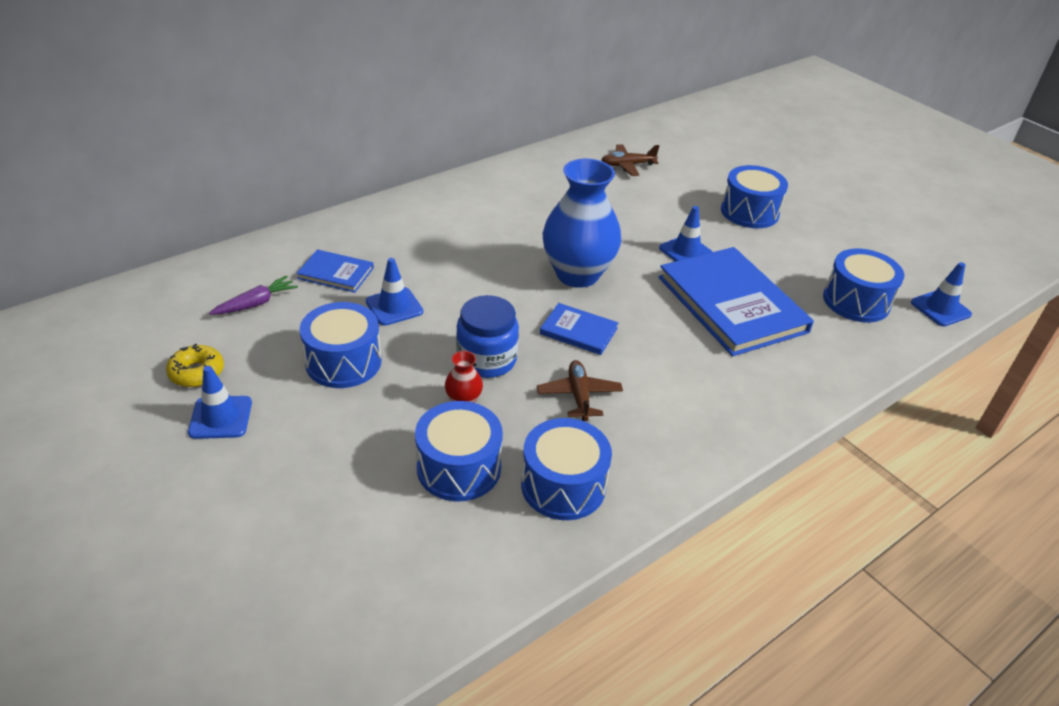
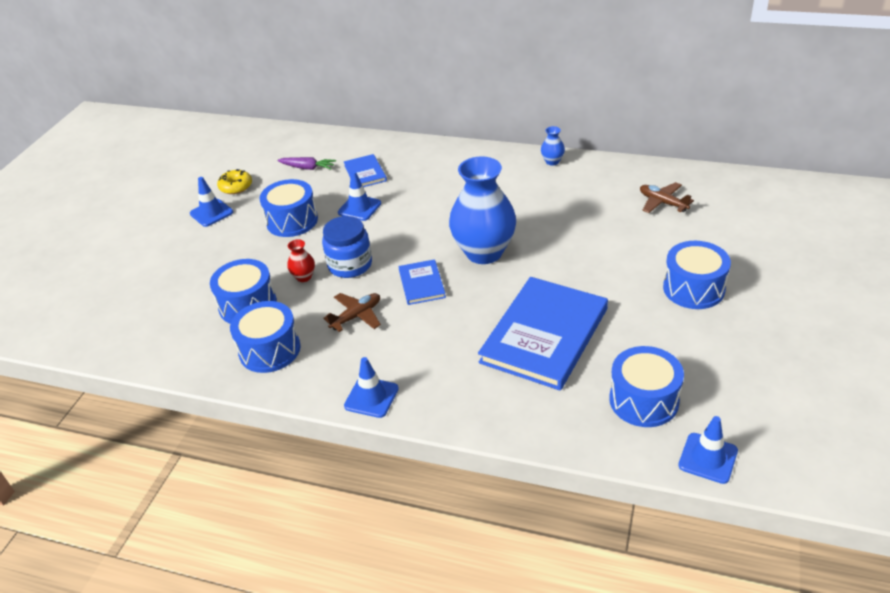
camera: 60 degrees right, 0 degrees up
(493, 175) = (552, 161): none -> blue vase
(686, 251) = (583, 284): blue traffic cone -> blue traffic cone (371, 397)

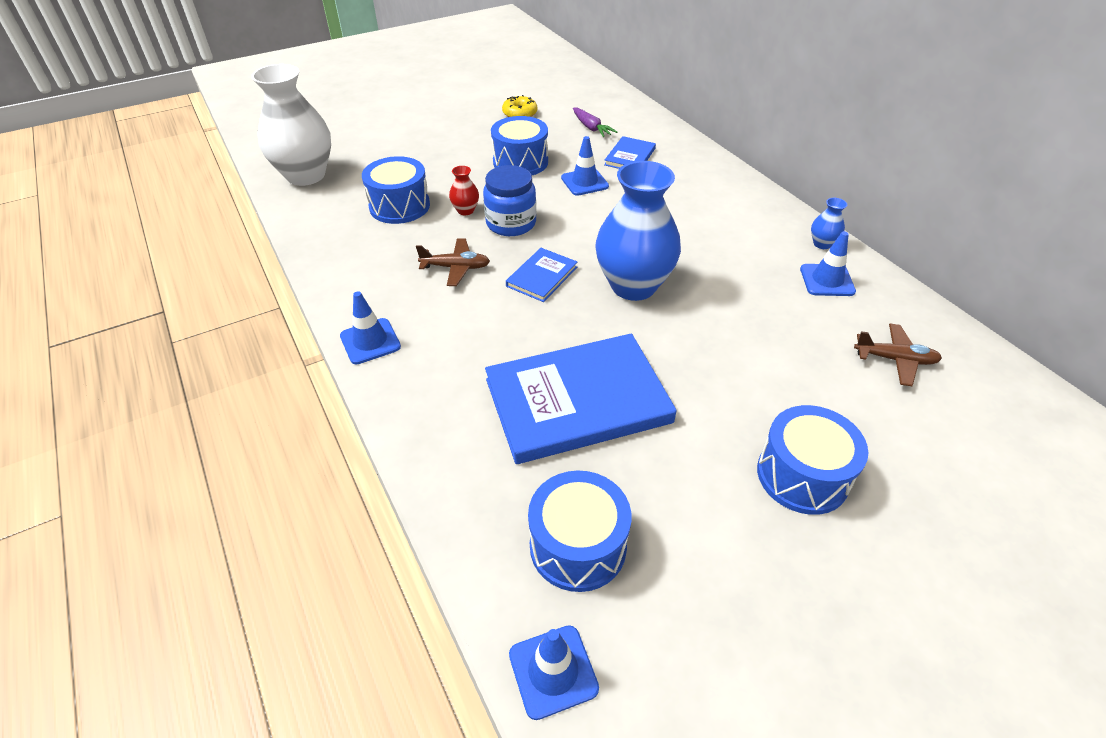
camera: 40 degrees right, 5 degrees up
(127, 333) = (306, 175): none -> white vase
(211, 213) = (476, 123): blue traffic cone -> blue traffic cone (827, 280)
(269, 350) = (363, 250): blue drum -> none
(662, 203) = (895, 359): brown plane -> brown plane turned 105 degrees clockwise

